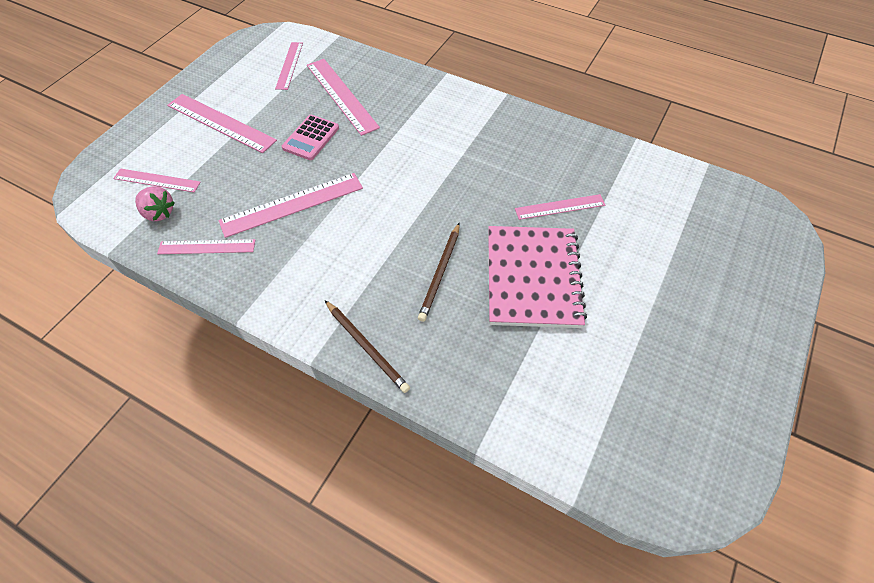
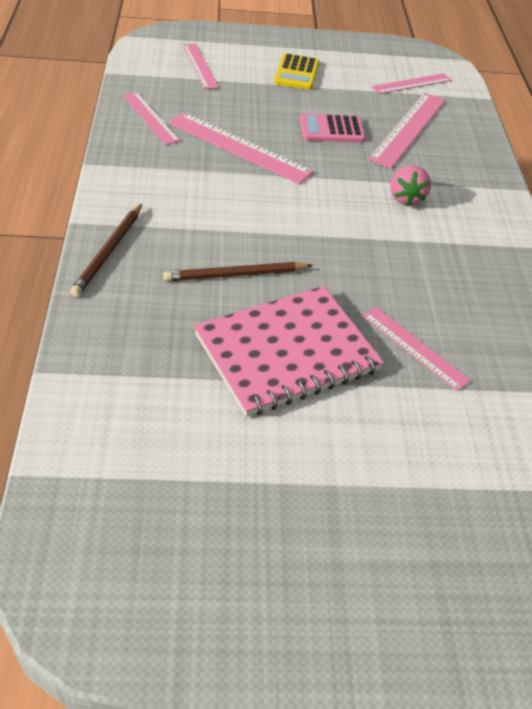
camera: 55 degrees right, 10 degrees down
(159, 213) = (166, 80): pink strawberry -> pink strawberry (406, 198)
(220, 123) = (296, 73): pink ruler -> yellow calculator

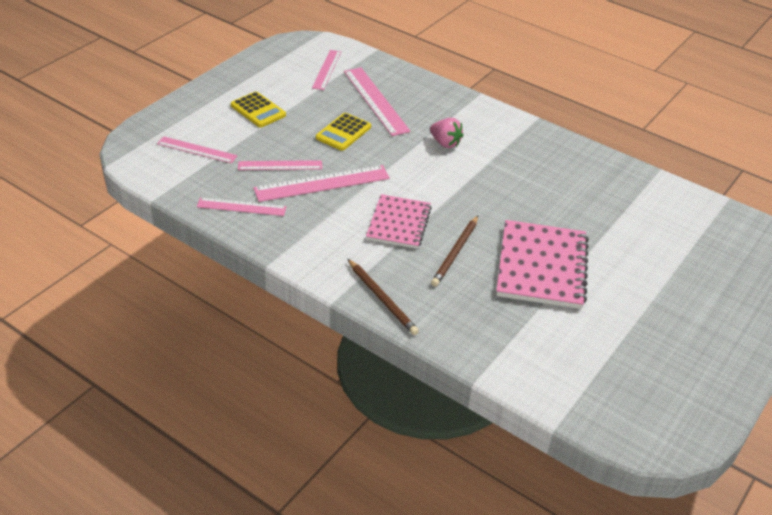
camera: 50 degrees left, 5 degrees down
(237, 217) = (399, 223): none -> pink notebook
(331, 129) = (343, 132): pink calculator -> yellow calculator
(414, 347) = (576, 215): pink ruler -> pink ruler (280, 165)

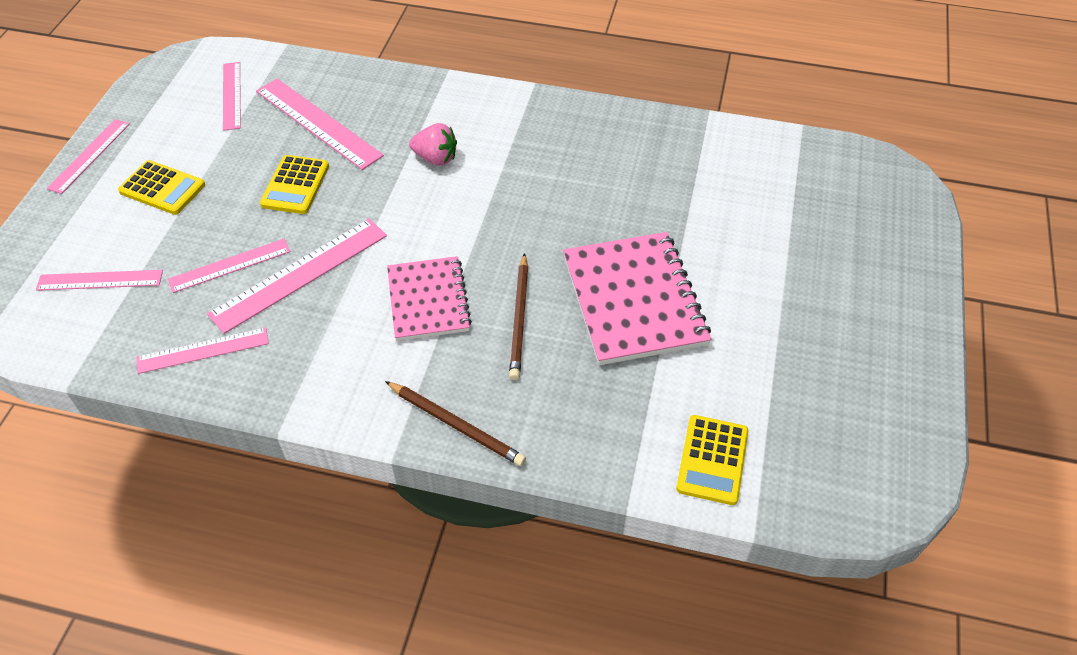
camera: 20 degrees left, 10 degrees up
(222, 79) = (89, 155): none -> pink ruler
(548, 376) = (712, 460): none -> yellow calculator

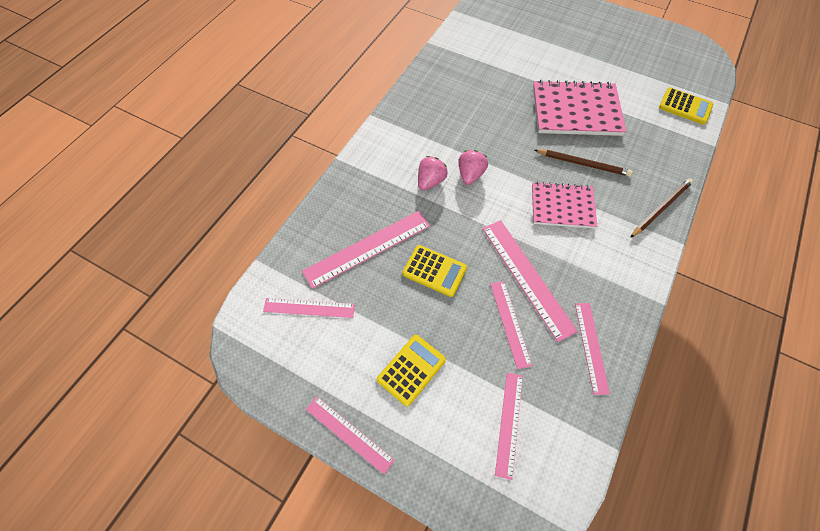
camera: 75 degrees left, 10 degrees up
(458, 195) = (470, 175): none -> pink strawberry

